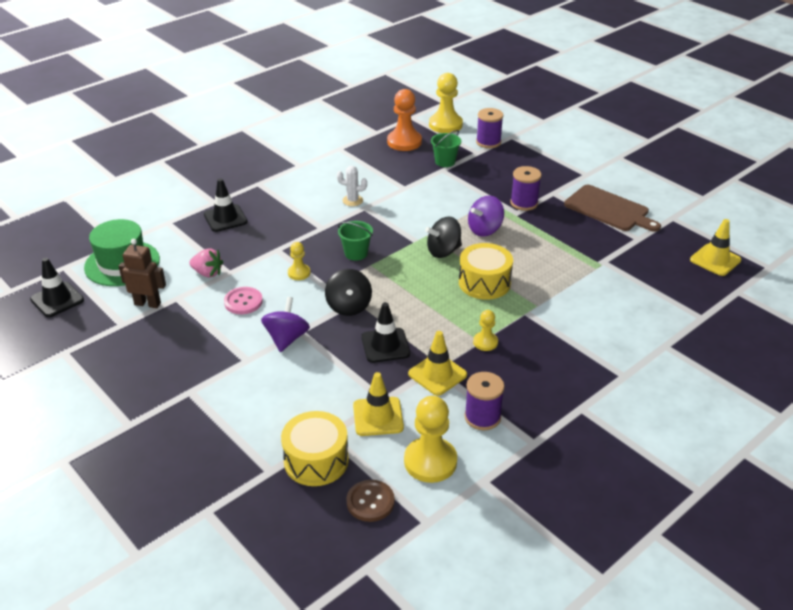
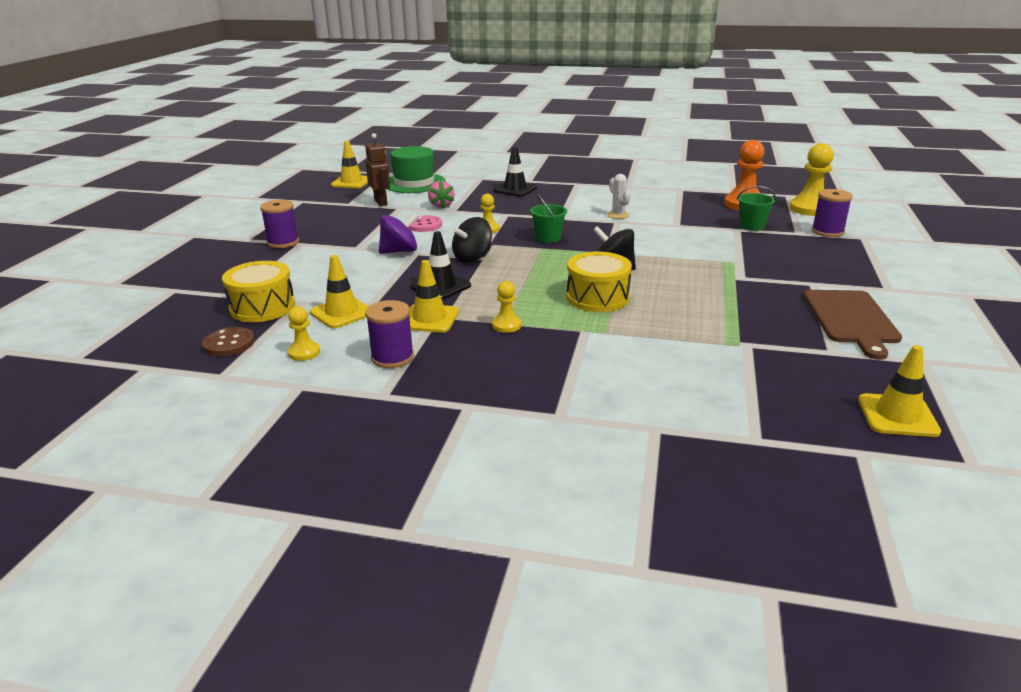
camera: 55 degrees right, 10 degrees down
(57, 300) = (351, 182): black traffic cone -> yellow traffic cone
(430, 461) = (304, 352): yellow pawn -> yellow pawn, size x0.54
(485, 230) = (681, 273): purple spinning top -> none
(524, 203) = (763, 276): purple spool -> purple spool (283, 242)

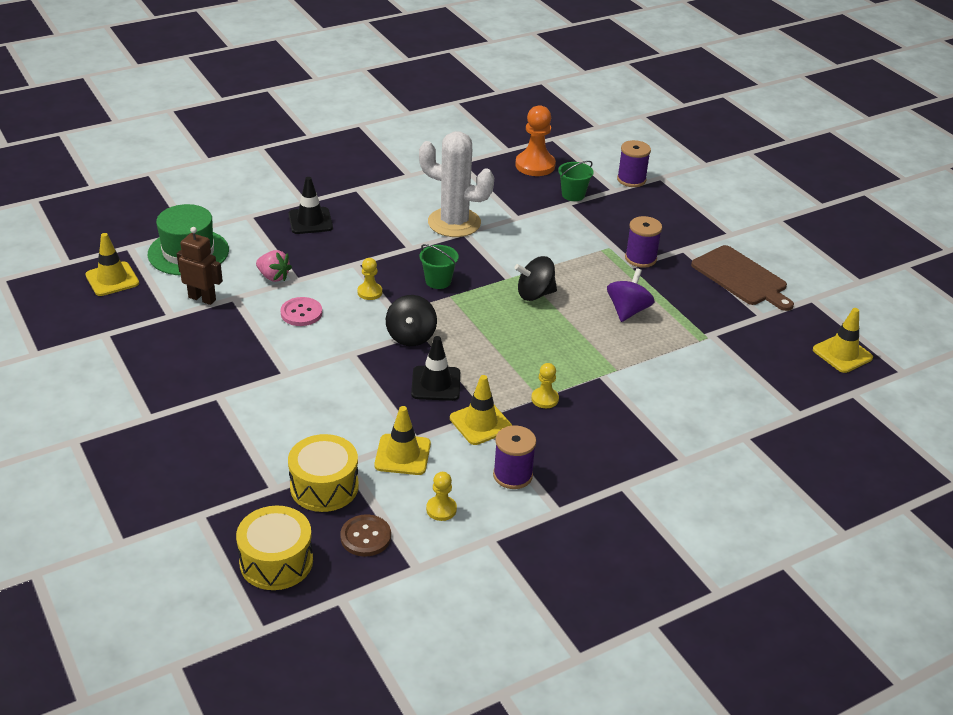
camera: 45 degrees left, 10 degrees up
(283, 242) = (198, 402): purple spool -> purple spool (640, 258)
(400, 251) = (334, 359): purple spinning top -> purple spinning top (627, 311)
(597, 297) = (567, 336): yellow drum -> yellow drum (276, 561)
(618, 215) = (454, 223): white cactus -> white cactus, size x2.26
(810, 209) = (589, 152): yellow pawn -> none

